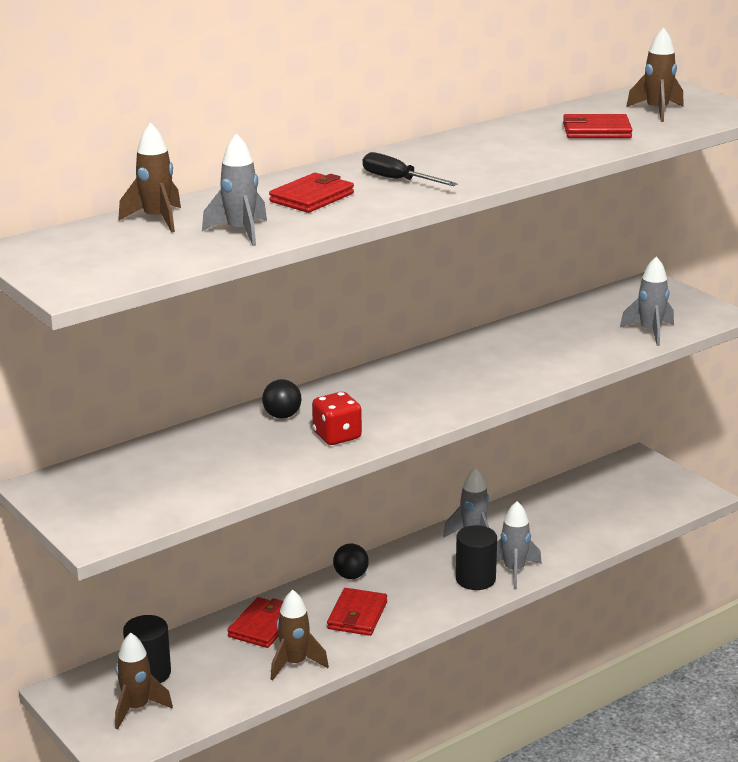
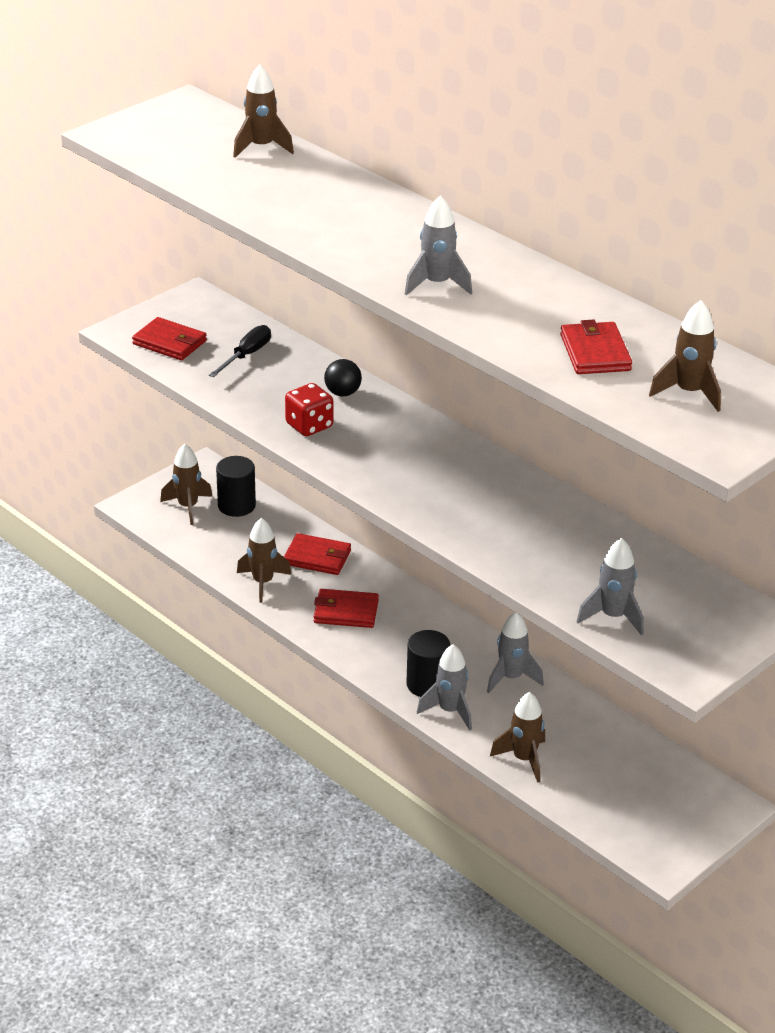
camera: 80 degrees right, 10 degrees up
(240, 232) = (239, 185): grey rocket -> grey rocket (437, 284)
(312, 197) = (333, 208): red wallet -> red wallet (170, 342)
(351, 576) = (412, 601): black ball -> none
(398, 180) = (392, 246): black screwdriver -> black screwdriver (246, 355)
(581, 541) = (524, 759): none -> brown rocket

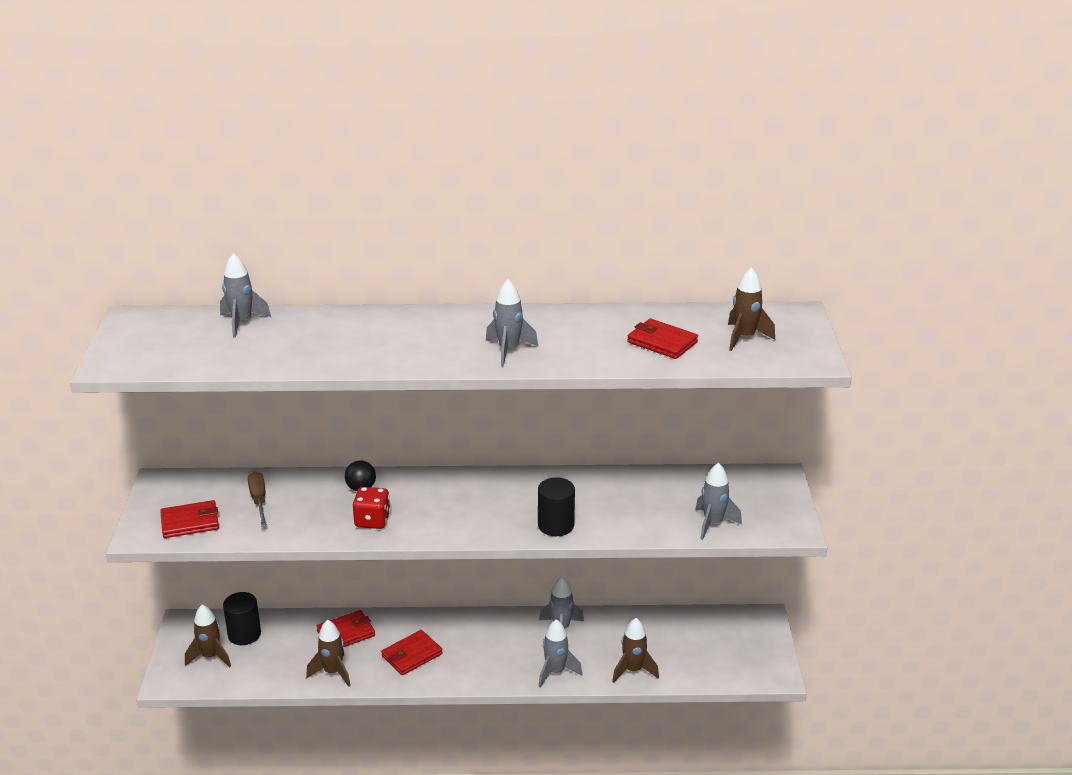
camera: 45 degrees left, 5 degrees down
(246, 355) = (259, 500): black screwdriver -> brown screwdriver
(261, 147) = (242, 323): brown rocket -> grey rocket
(427, 684) = (521, 665): black cylinder -> black cylinder (556, 525)

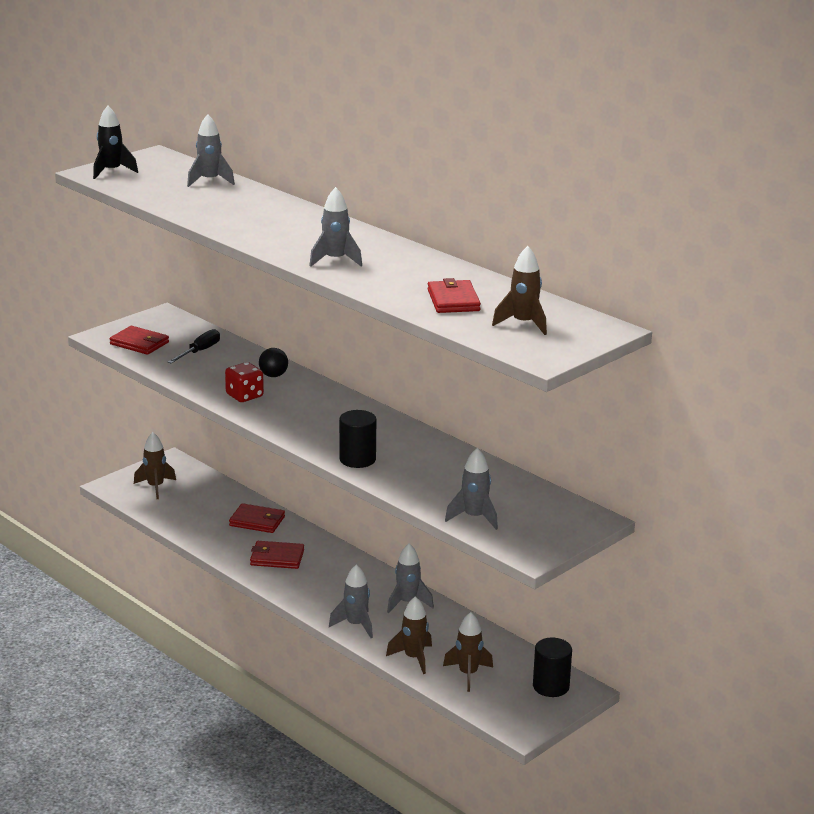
camera: 45 degrees right, 5 degrees down
(128, 354) = (112, 171): none -> black rocket
(244, 634) = (195, 486): black cylinder -> black cylinder (551, 686)
(259, 500) = (199, 351): brown screwdriver -> black screwdriver
(333, 672) = (211, 538): brown rocket -> brown rocket (468, 674)

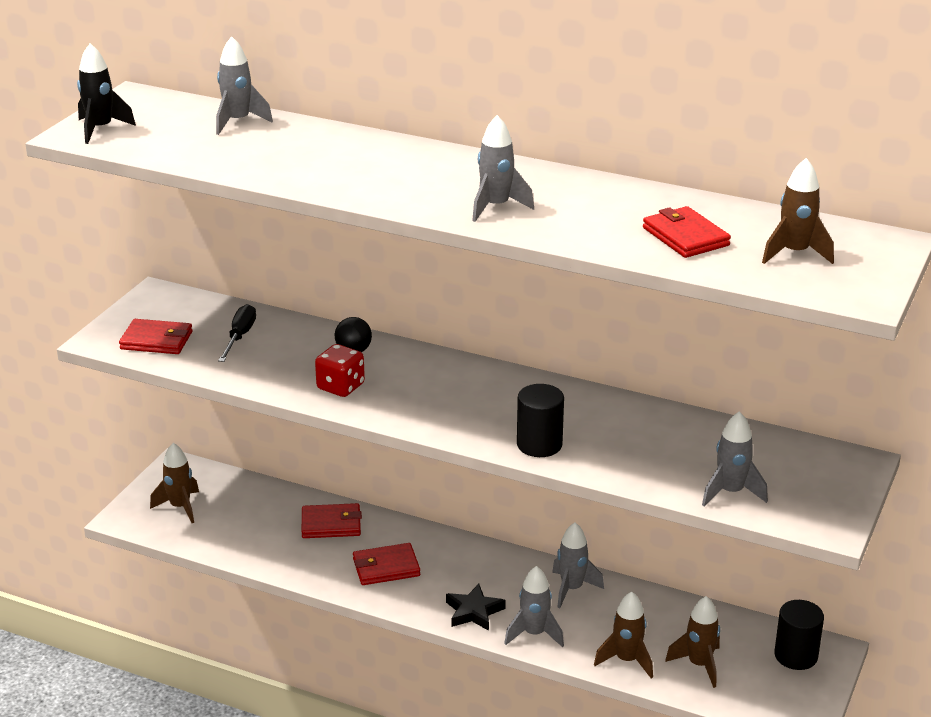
camera: 20 degrees left, 5 degrees up
(321, 600) = (474, 611): none -> black star

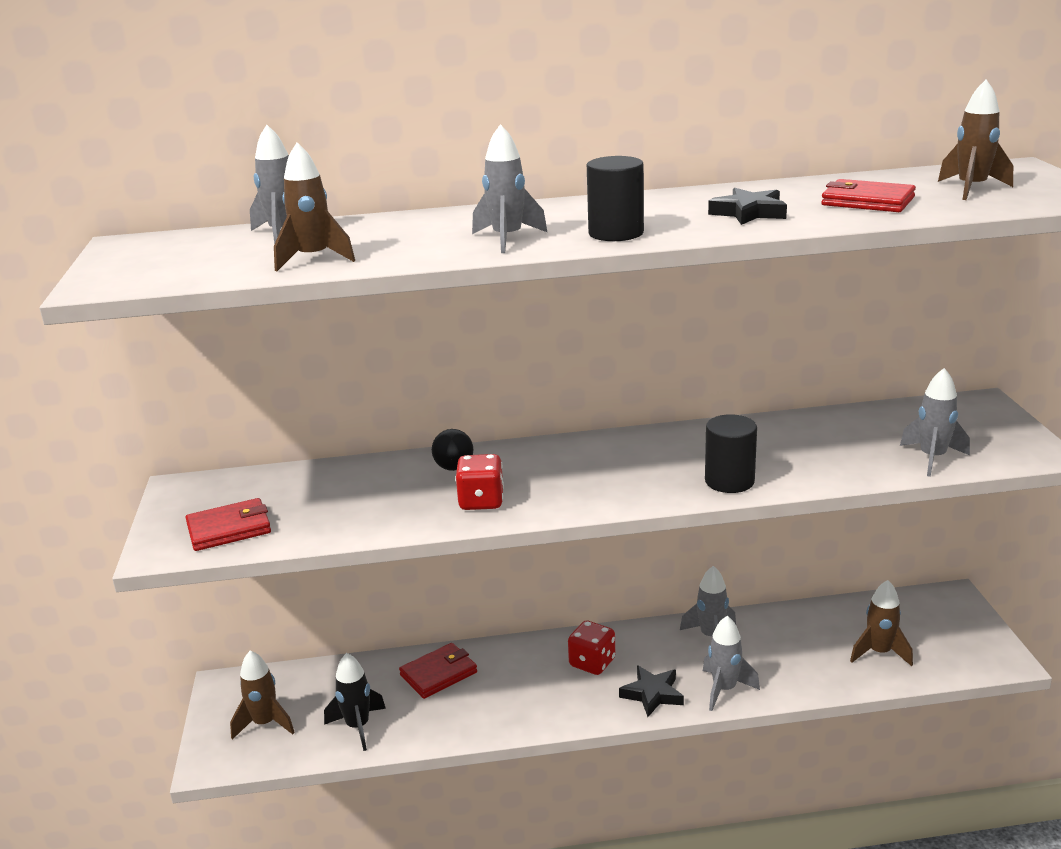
camera: 30 degrees left, 5 degrees down
(100, 129) = (126, 274): black rocket -> black rocket (358, 727)
(240, 336) = (320, 494): black screwdriver -> none
(386, 567) = (531, 690): red wallet -> none
(454, 567) = (592, 663): none -> red dice
(496, 207) = (667, 225): grey rocket -> grey rocket (507, 239)
(575, 216) = (749, 213): none -> black star
(626, 660) = (822, 676): brown rocket -> brown rocket (313, 259)
(796, 656) = (936, 612): black cylinder -> black cylinder (616, 233)

